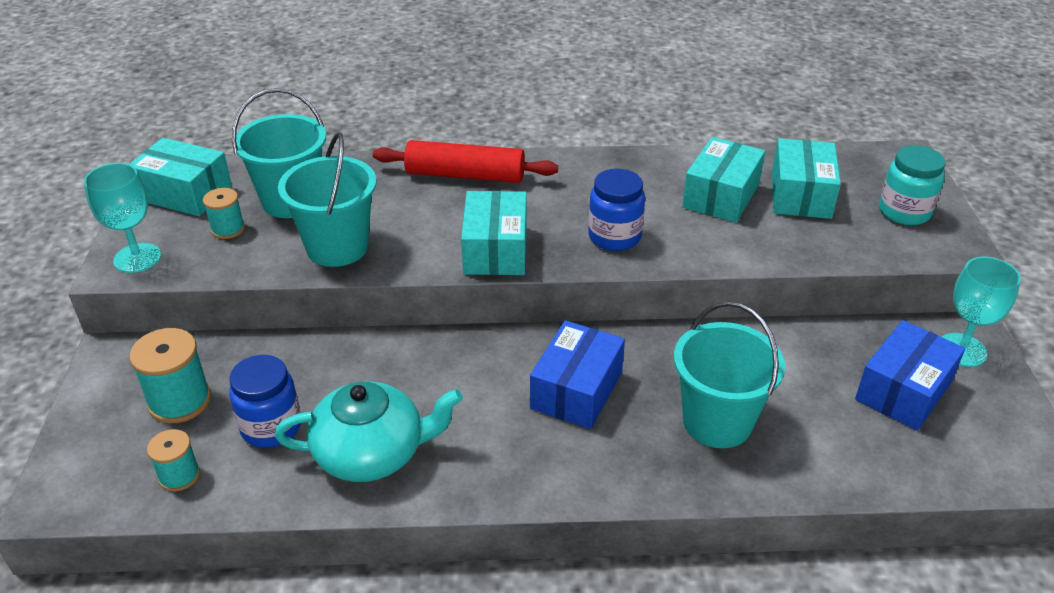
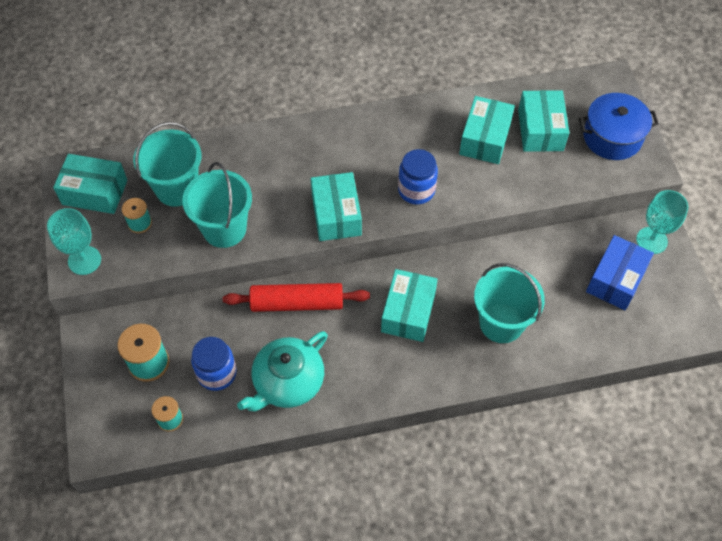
camera: 10 degrees left, 20 degrees up
(371, 453) = (287, 382): turquoise teapot -> turquoise teapot turned 150 degrees clockwise
(465, 175) = (297, 144): red rolling pin -> red rolling pin (297, 303)
(576, 390) = (408, 312): blue box -> turquoise box
(904, 212) = (612, 137): turquoise jar -> blue pot

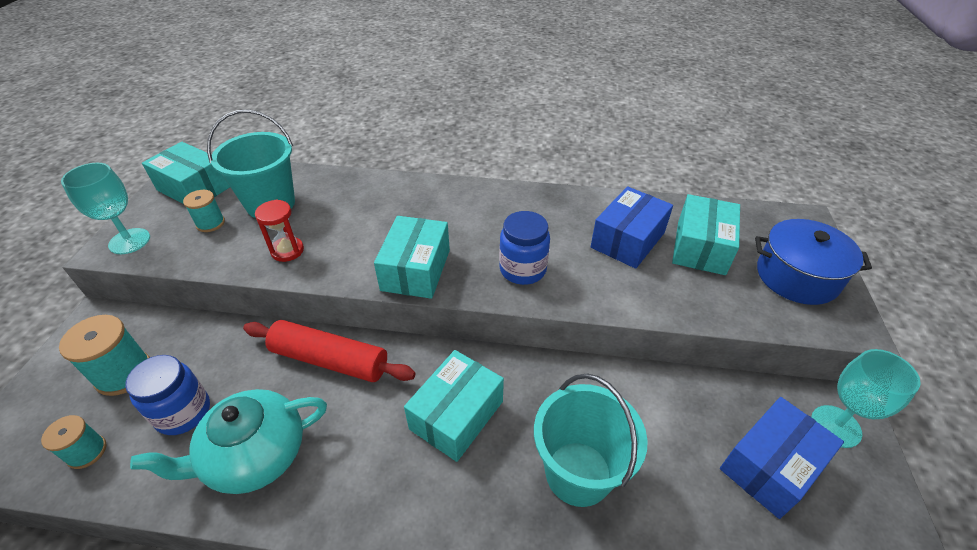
camera: 20 degrees right, 15 degrees down
(224, 229) = (287, 251): turquoise bucket -> red hourglass
(485, 139) = (627, 240): turquoise box -> blue box

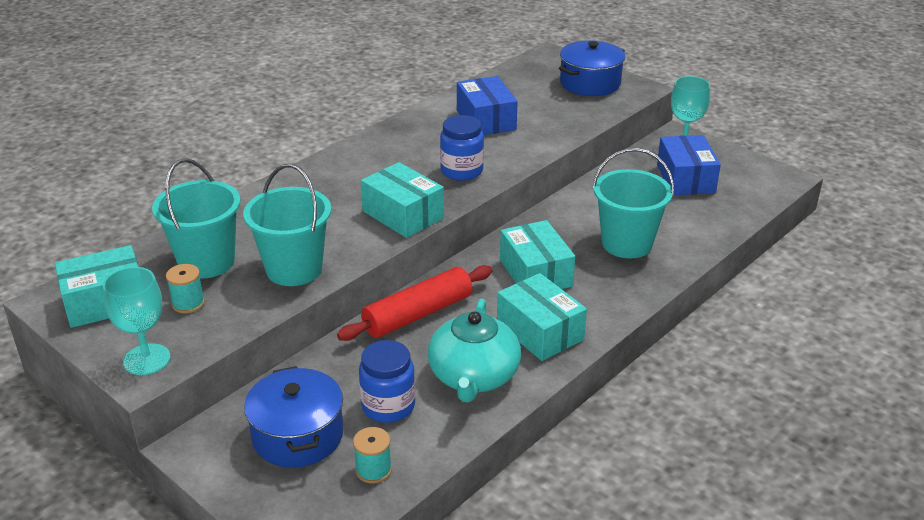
camera: 55 degrees left, 10 degrees down
(124, 373) = (298, 435): turquoise spool -> blue pot
(287, 251) = (294, 269): red hourglass -> turquoise bucket
(701, 247) = (527, 99): turquoise box -> turquoise box (540, 331)

